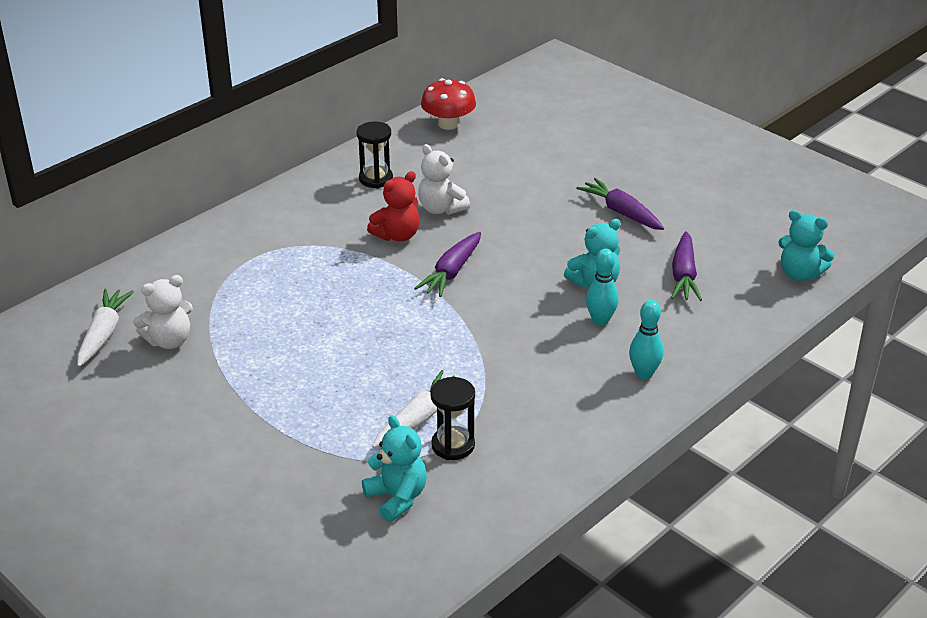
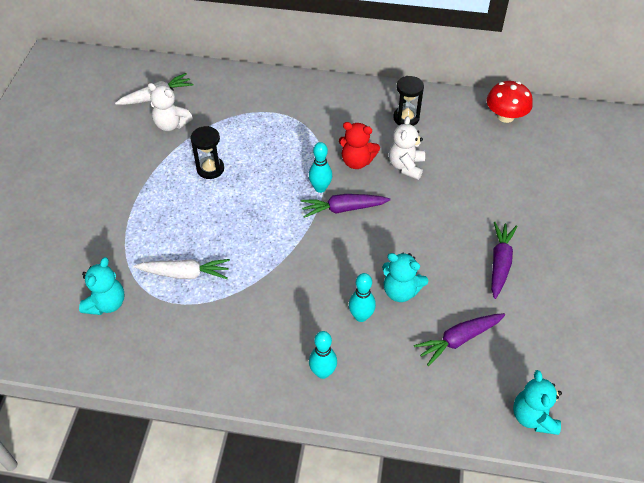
camera: 55 degrees right, 15 degrees up
(405, 274) = (320, 188): none -> turquoise bowling pin
(453, 445) = (172, 305): black hourglass -> black hourglass (210, 169)

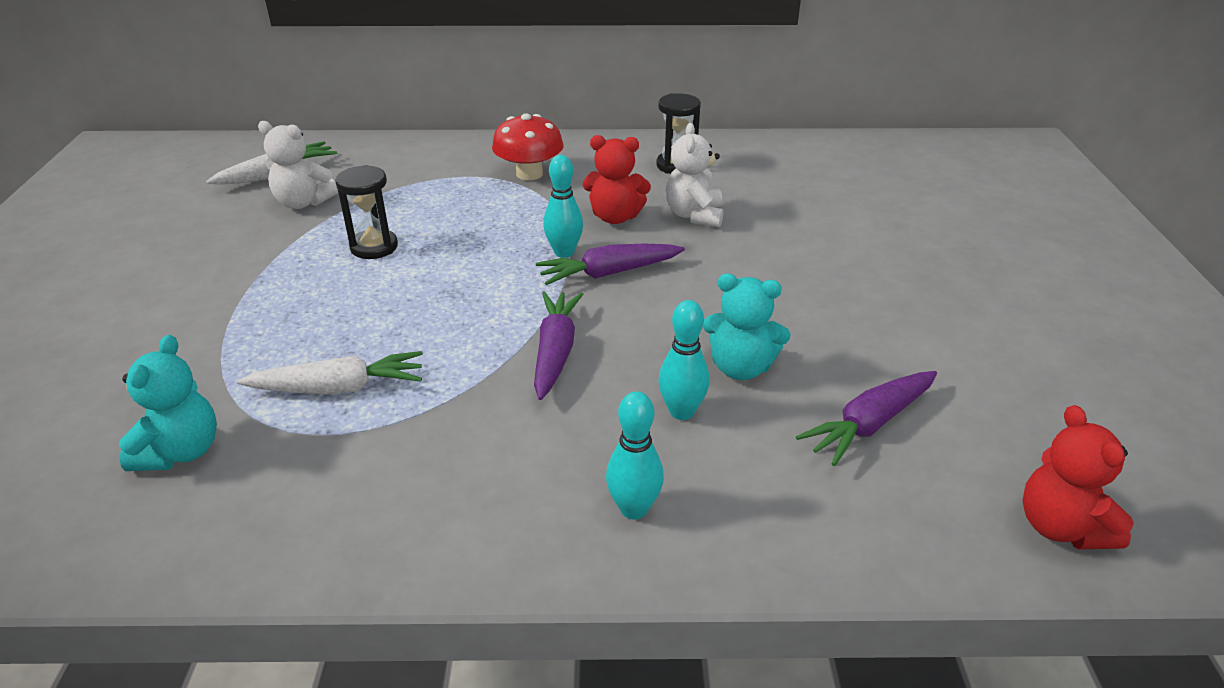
camera: 10 degrees left, 15 degrees down
(500, 263) = (891, 313): purple carrot -> purple carrot (555, 352)
(505, 116) = (820, 152): red mushroom -> red mushroom (529, 174)
(533, 417) = (1060, 527): turquoise teddy bear -> red teddy bear

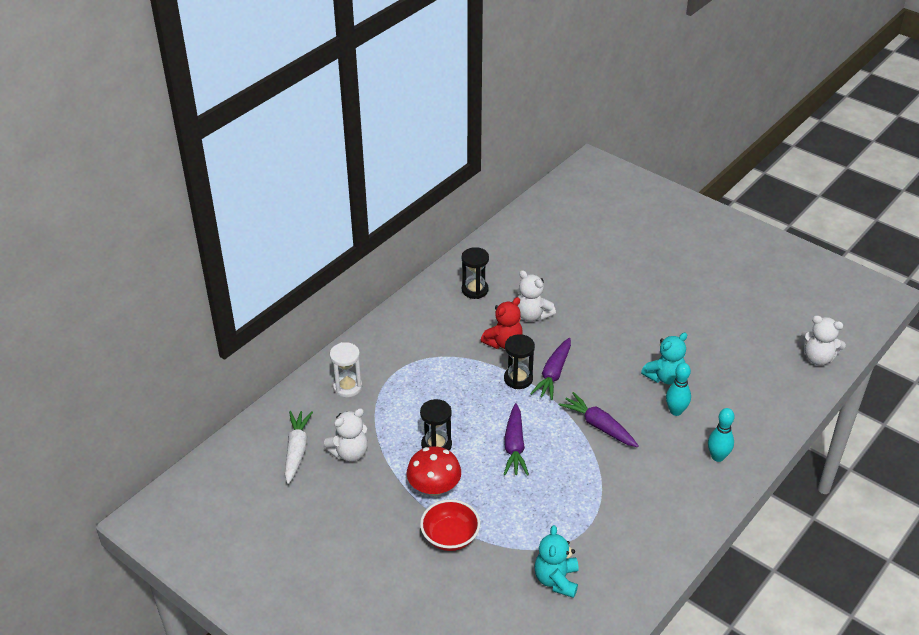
camera: 50 degrees left, 5 degrees up
(181, 451) = (556, 580): turquoise teddy bear -> turquoise teddy bear turned 135 degrees counterclockwise
(209, 323) = (450, 537): none -> red bowl
(339, 388) = (557, 509): white carrot -> none
(410, 162) = (347, 387): none -> white hourglass
(529, 174) = (420, 348): red mushroom -> red mushroom (434, 487)
(564, 252) = (518, 379): turquoise bowling pin -> black hourglass
(869, 424) = (731, 365): purple carrot -> purple carrot (514, 446)
(1060, 527) = (818, 358): red teddy bear -> white teddy bear

